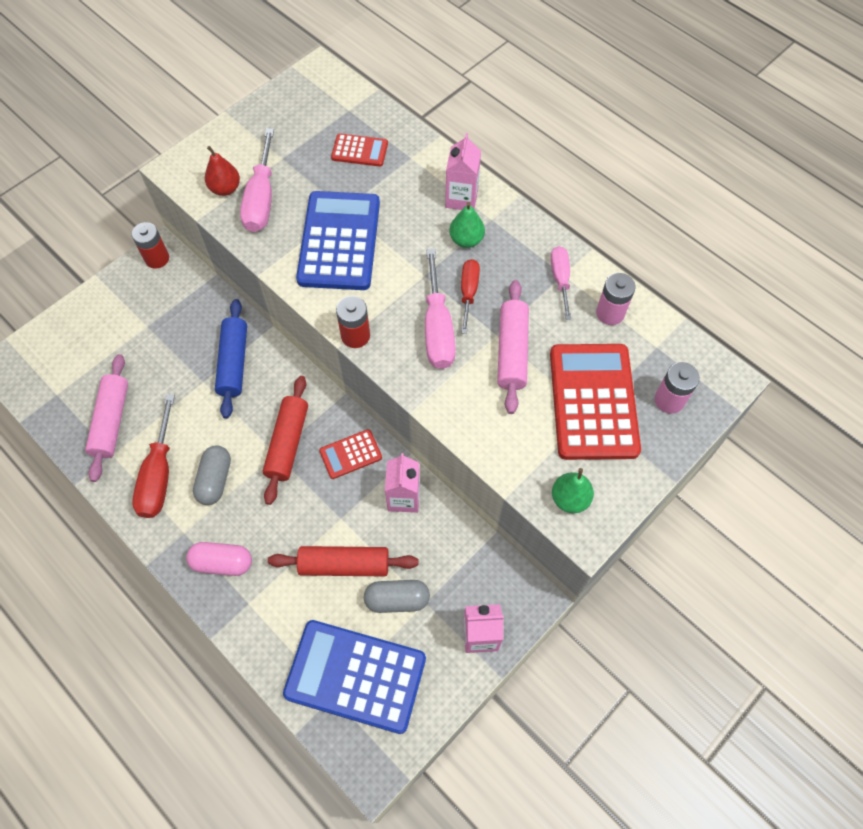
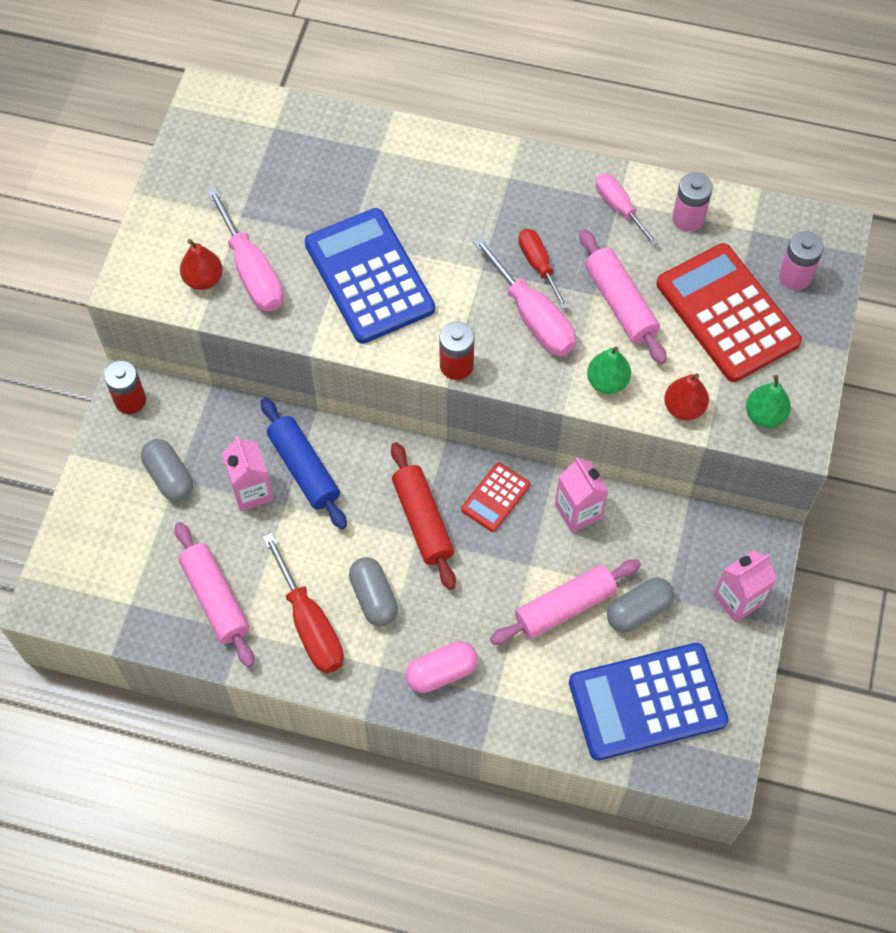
camera: 30 degrees left, 0 degrees up
(144, 322) = (169, 477): none -> grey capsule
(344, 564) = (565, 607): red rolling pin -> pink rolling pin
(359, 151) = (319, 168): red calculator -> none
(461, 198) = (464, 170): pink carton -> pink carton (252, 491)
(466, 240) = (499, 212): green pear -> green pear (607, 382)
(507, 458) = (684, 408): none -> red pear

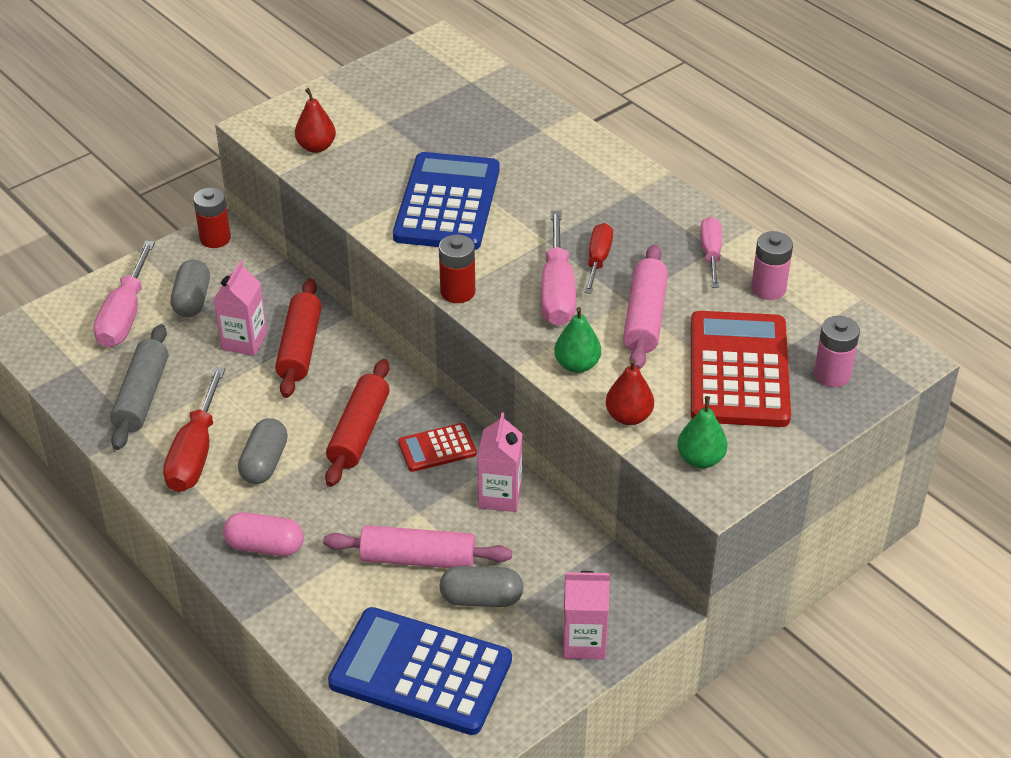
camera: 35 degrees right, 20 degrees down
(216, 599) = (142, 396): pink rolling pin -> grey rolling pin
(252, 271) = (358, 158): pink screwdriver -> pink screwdriver (125, 315)
(304, 469) = (300, 347): blue rolling pin -> red rolling pin

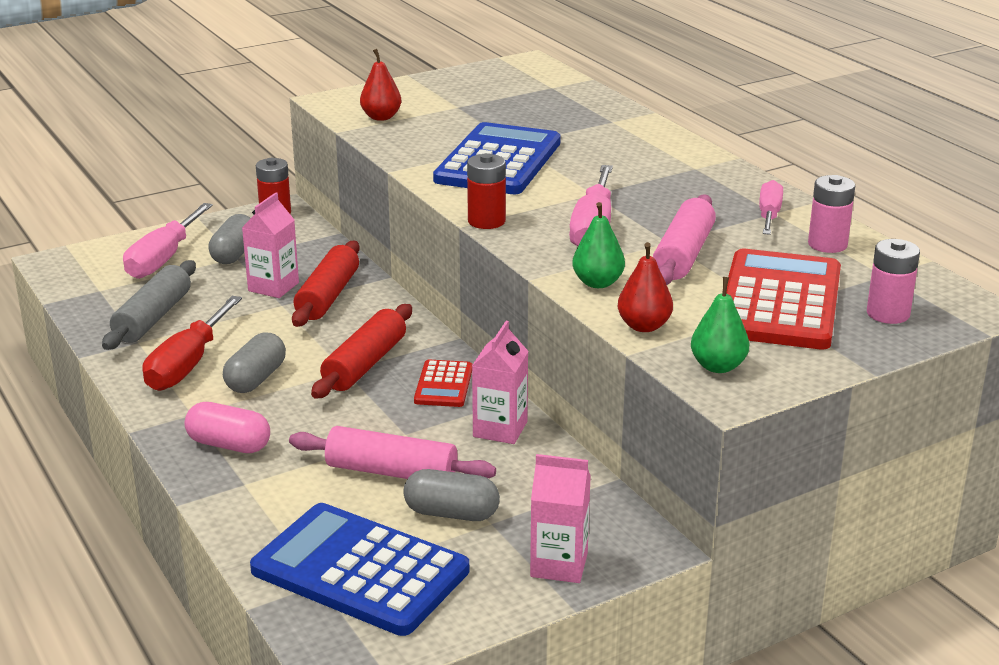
camera: 10 degrees right, 15 degrees down
(437, 448) = (444, 385): red calculator -> red calculator turned 75 degrees counterclockwise
(598, 260) = (644, 210): red screwdriver -> none

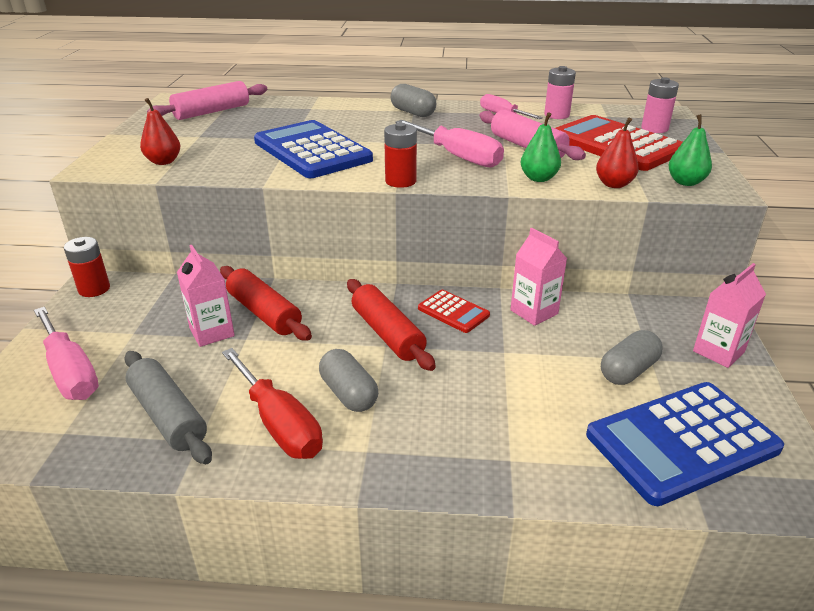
camera: 55 degrees left, 5 degrees up
(229, 445) = (440, 447): pink capsule -> none
(234, 254) = (126, 331): grey capsule -> grey capsule (413, 113)
(392, 472) = (553, 377): pink rolling pin -> pink rolling pin (212, 112)

